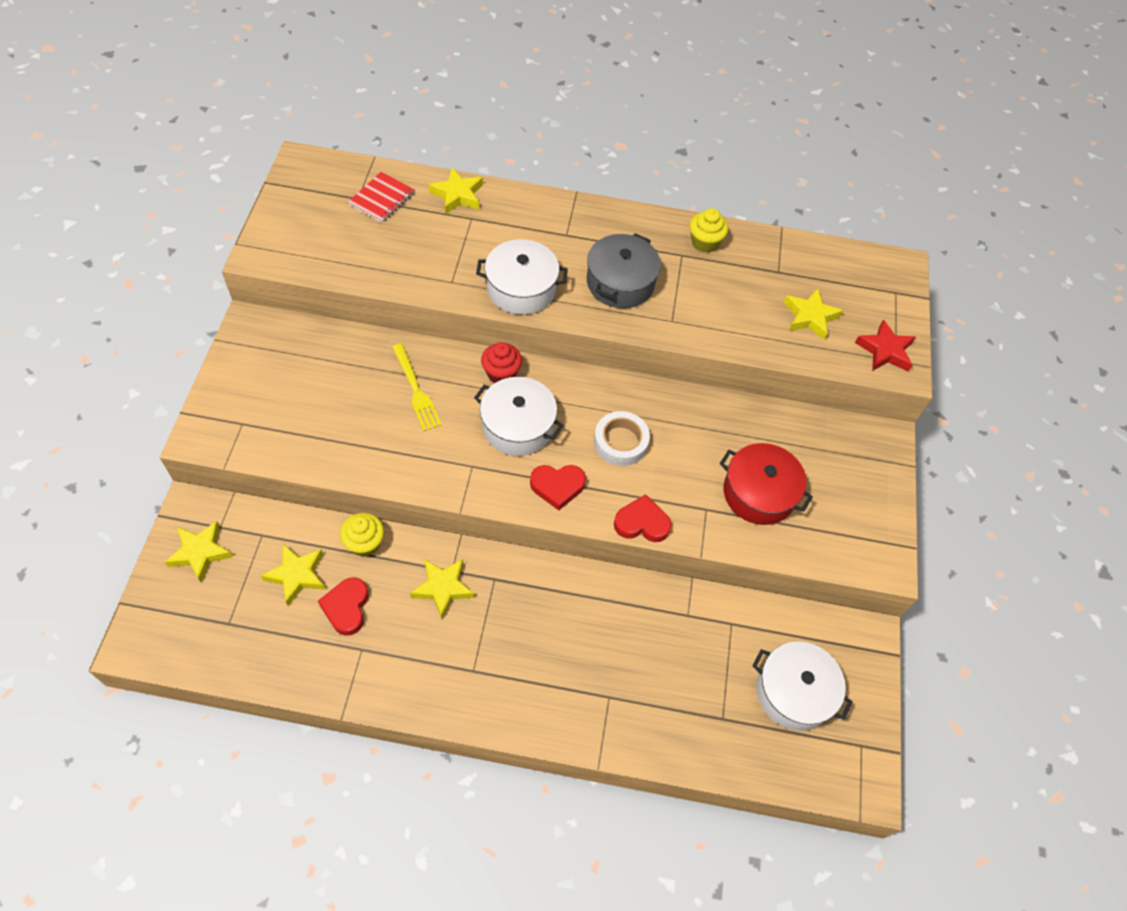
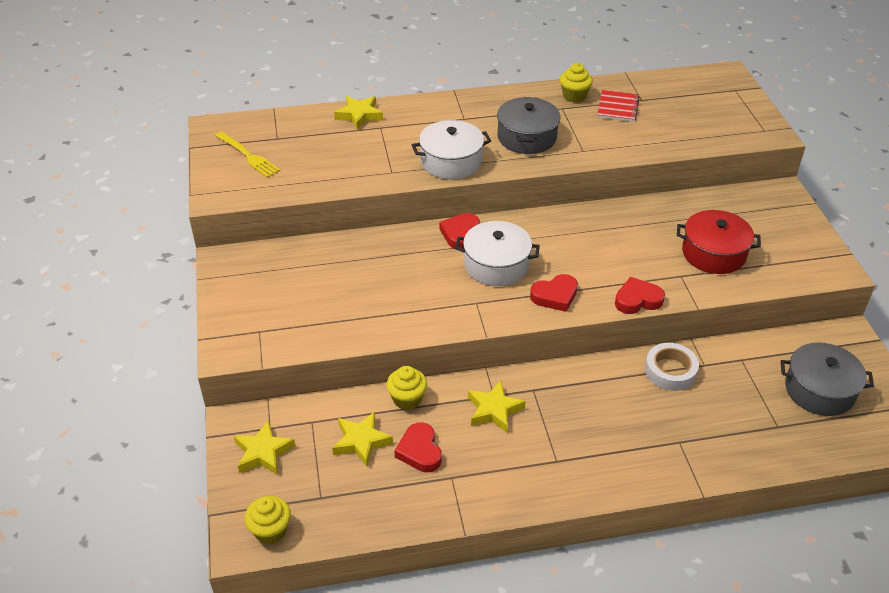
camera: 15 degrees left, 15 degrees down
(165, 642) = (270, 530): none -> yellow cupcake
(382, 199) = (298, 133): red notebook -> red notebook (617, 107)
(416, 390) = (396, 265): yellow fork -> yellow fork (248, 156)
(501, 374) = (460, 234): red cupcake -> red heart
(620, 442) = (585, 252): white tape -> white tape (670, 371)
(794, 692) = (819, 390): white pot -> grey pot
(810, 317) = (684, 121): yellow star -> none
(885, 350) = (752, 126): red star -> none

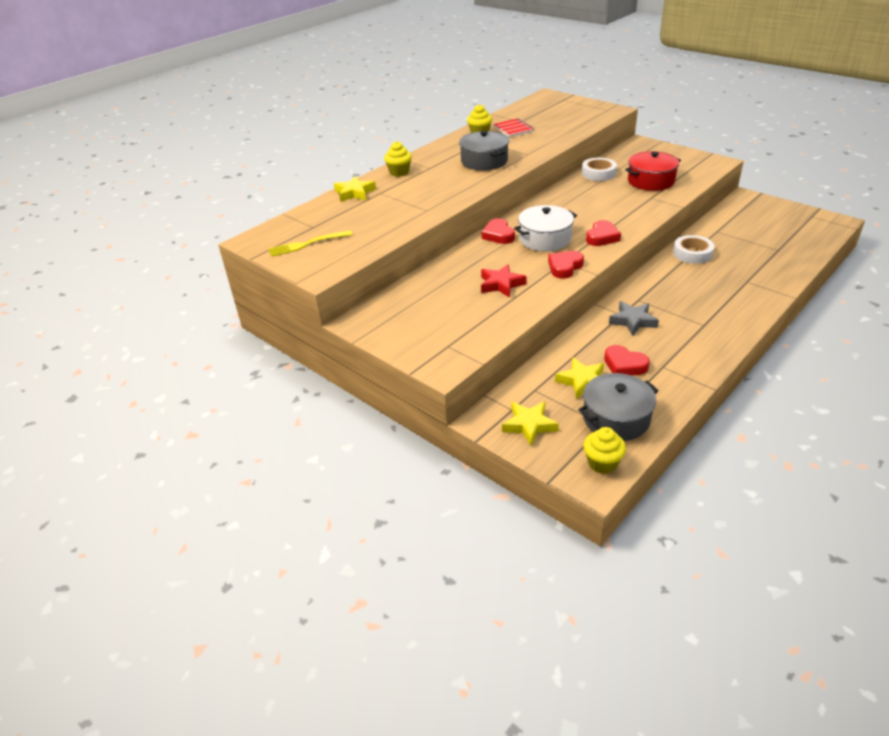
camera: 35 degrees left, 5 degrees down
(248, 156) = (307, 244): yellow fork -> yellow fork turned 150 degrees clockwise
(386, 293) = (501, 284): none -> red star
(407, 399) = (575, 344): yellow cupcake -> yellow cupcake (399, 172)
(451, 161) = (457, 190): white pot -> none
(494, 410) = (633, 321): yellow star -> grey star
(637, 300) = (648, 218): red heart -> red heart (564, 267)
(670, 211) = (598, 173): none -> white tape
(819, 390) = (770, 225): grey pot -> grey pot (616, 418)

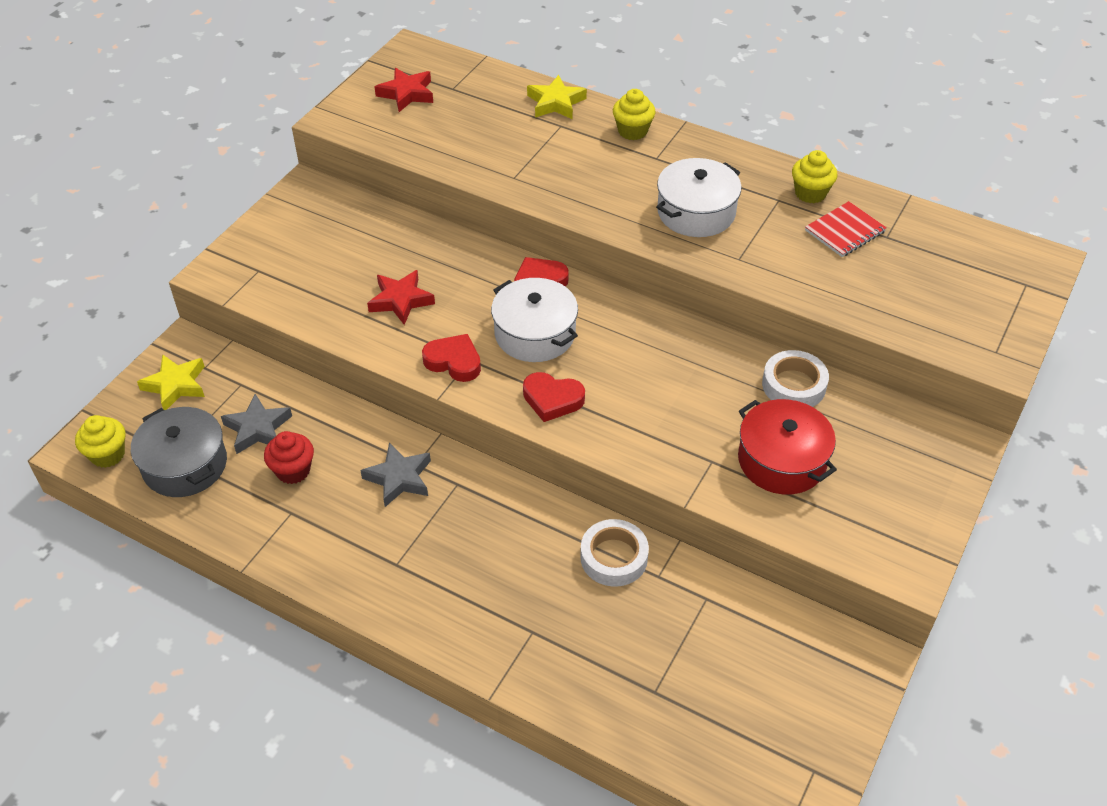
camera: 75 degrees right, 10 degrees up
(307, 244) = (406, 93): yellow fork -> red star
(484, 161) = (696, 212): grey pot -> white pot
(582, 381) = (258, 429): yellow star -> grey star
(624, 365) = (293, 470): red heart -> red cupcake

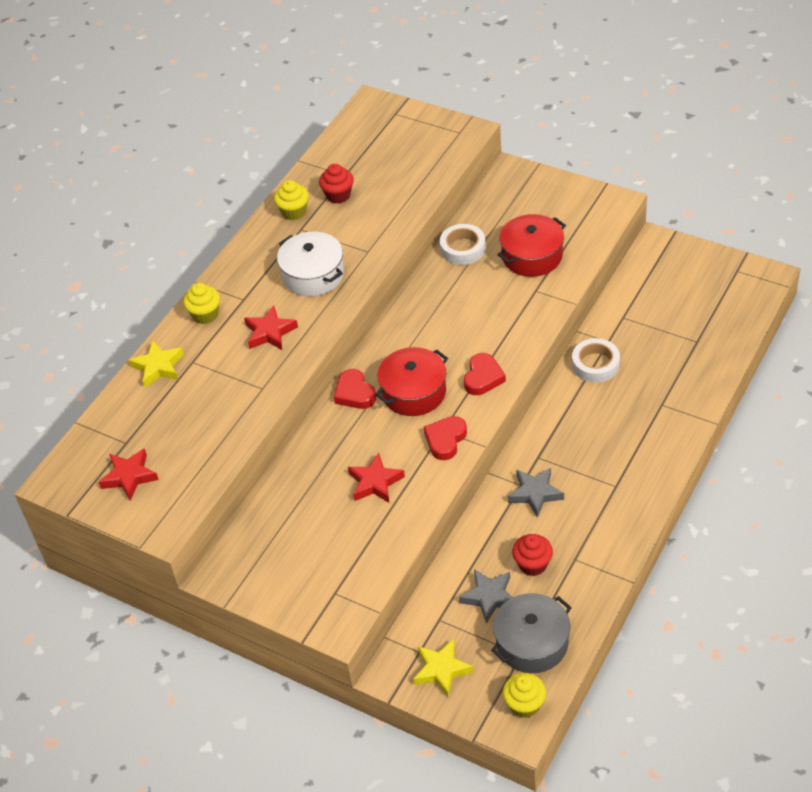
camera: 85 degrees left, 0 degrees up
(535, 334) = (413, 392): white pot -> red pot
(600, 180) = (270, 332): none -> red star
(845, 231) = (338, 195): red notebook -> red cupcake

